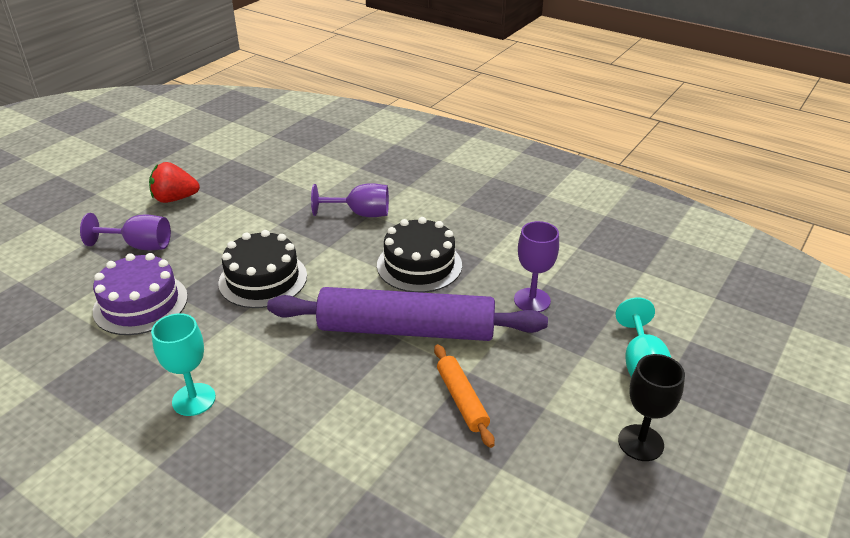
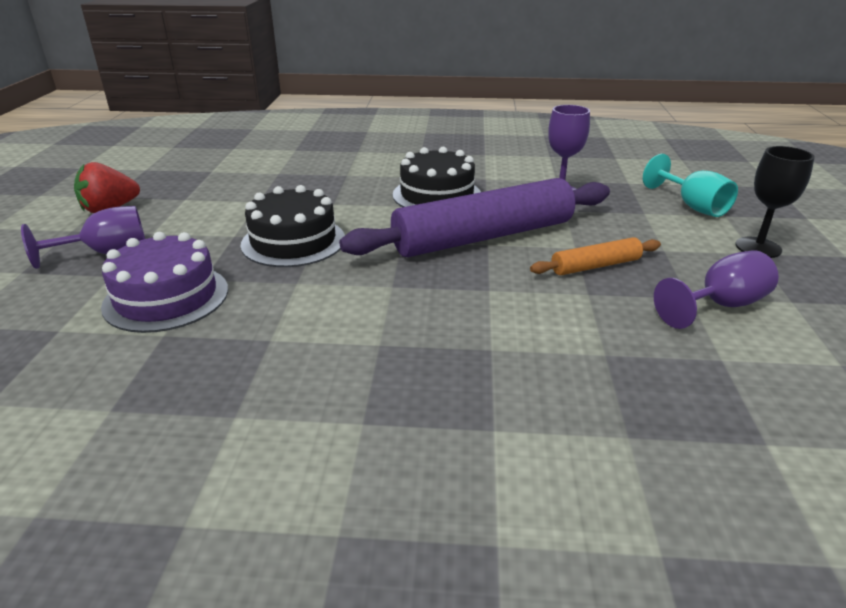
camera: 30 degrees left, 5 degrees down
(194, 399) = (334, 352): turquoise goblet -> none
(361, 214) = (337, 176): purple goblet -> purple goblet (720, 305)
(462, 400) = (595, 266): orange rolling pin -> orange rolling pin turned 60 degrees counterclockwise

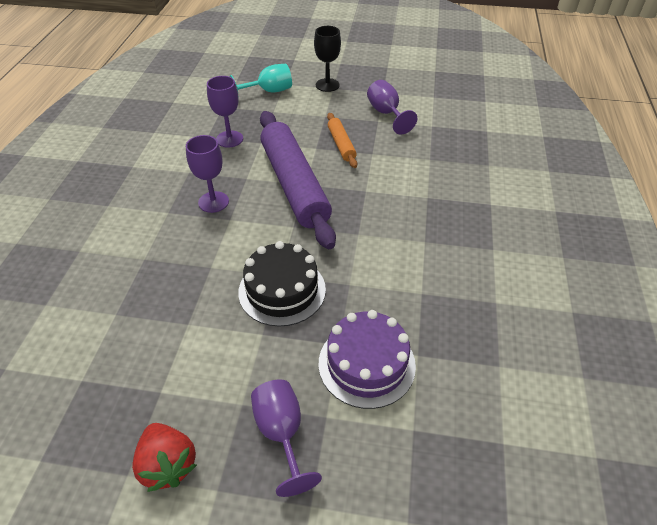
camera: 85 degrees left, 15 degrees up
(437, 195) = (213, 202): black cake -> purple goblet

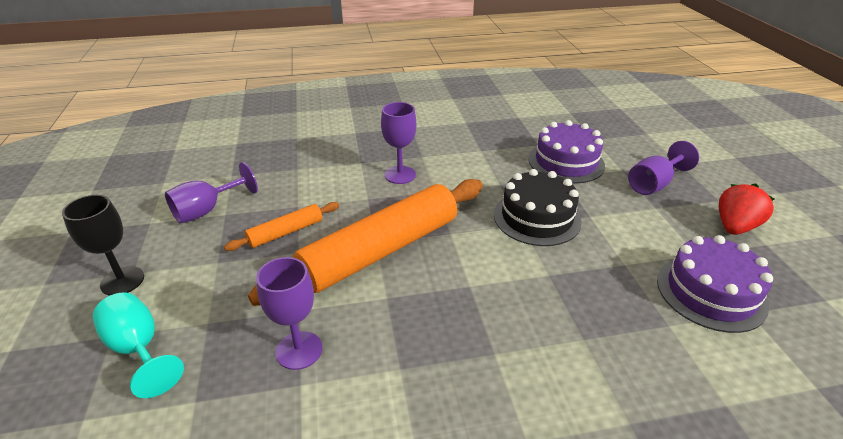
camera: 110 degrees left, 10 degrees down
(117, 366) = (710, 292): none -> purple cake
(213, 202) = (449, 312): purple goblet -> purple goblet (400, 175)
(294, 185) = (381, 250): purple rolling pin -> orange rolling pin

